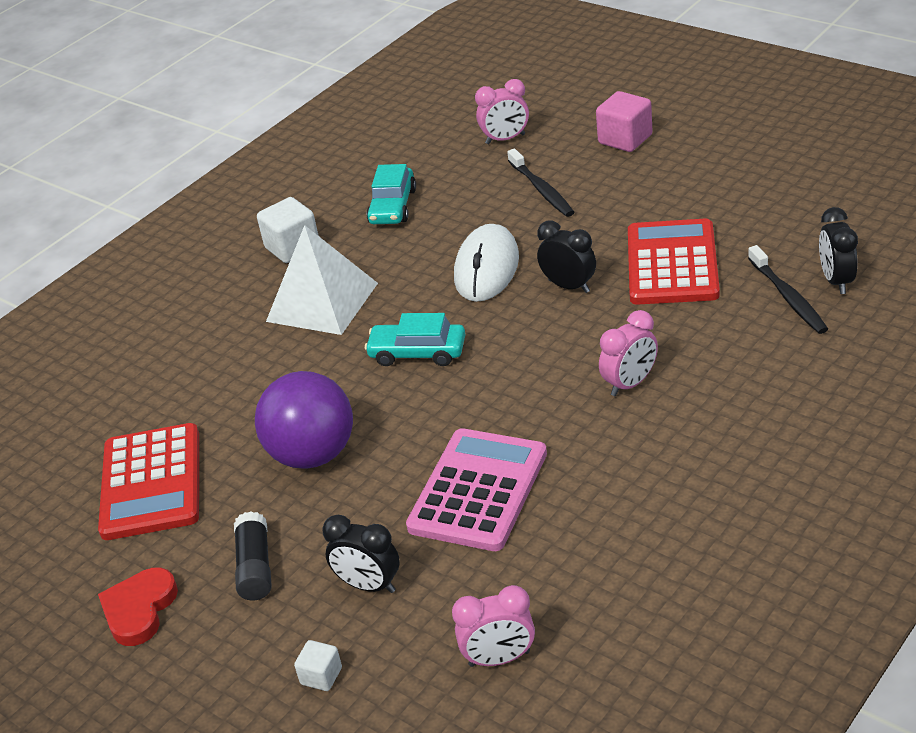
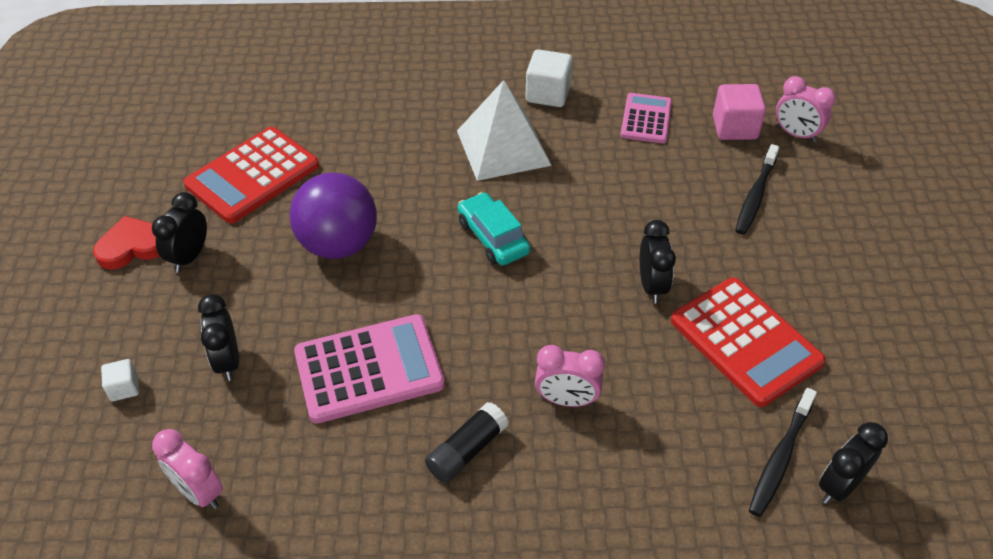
camera: 45 degrees right, 10 degrees up
(205, 569) = (189, 257): none -> black clock
(255, 567) = (207, 283): black glue stick -> black glue stick (467, 450)
(392, 206) = (646, 119): turquoise car -> pink calculator
(487, 268) = (626, 220): white mouse -> none
(625, 139) = (879, 211): pink cube -> pink cube (734, 128)
(672, 264) = (745, 341): red calculator -> red calculator turned 90 degrees clockwise

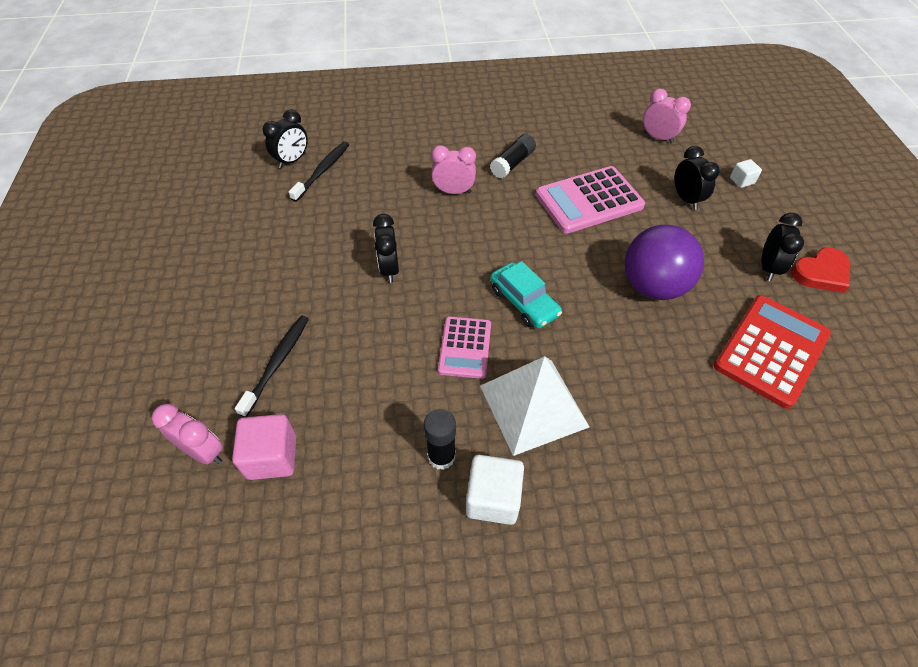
camera: 175 degrees right, 5 degrees up
(589, 119) = (441, 456): none -> black glue stick
(646, 119) = (374, 463): pink calculator -> pink calculator (465, 347)
(745, 341) = (325, 233): red calculator -> none

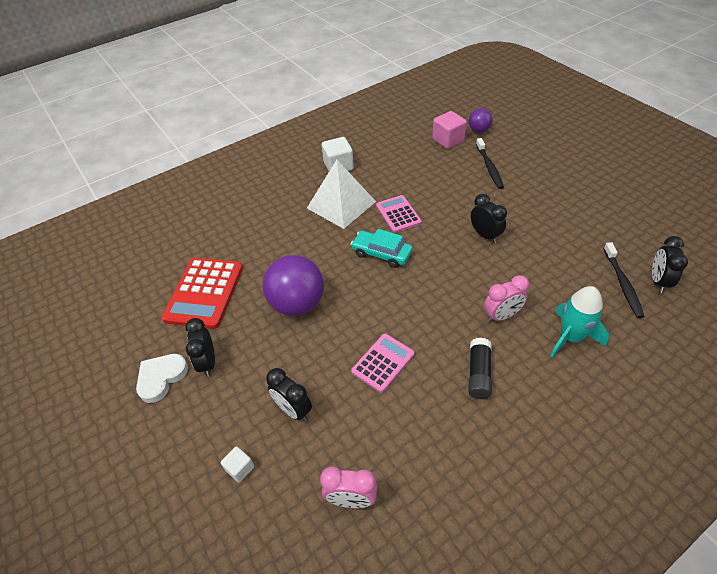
camera: 155 degrees right, 5 degrees down
(203, 452) = (479, 130): pink clock -> purple ball
(415, 156) = (570, 337): none -> turquoise rocket
(441, 456) = (373, 169): black glue stick -> none
(589, 200) = (383, 363): pink calculator -> pink calculator, size x0.61
(821, 273) = (161, 378): red heart -> white heart

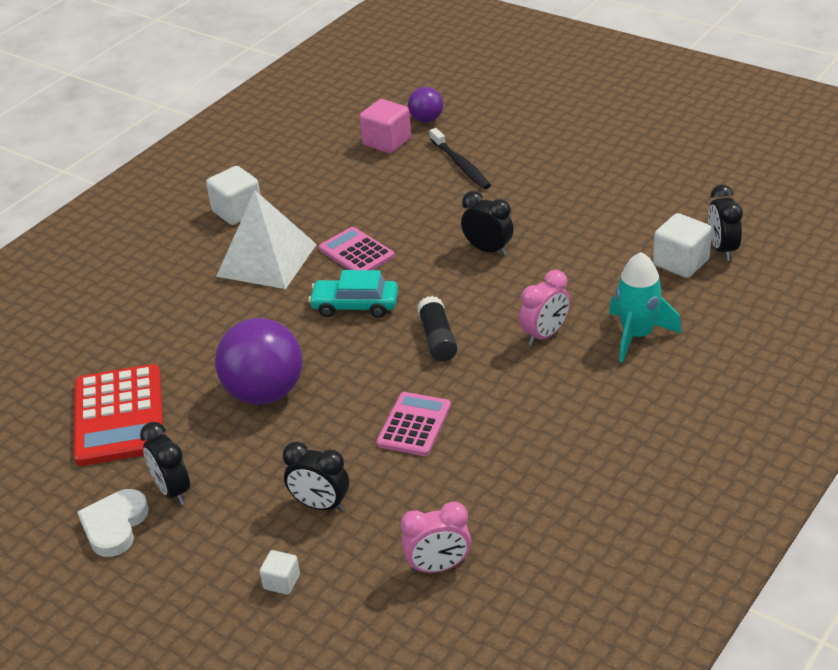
camera: 20 degrees left, 10 degrees down
(479, 373) = (540, 402): black glue stick -> black glue stick (437, 339)
(622, 284) = (681, 262): black toothbrush -> white cube

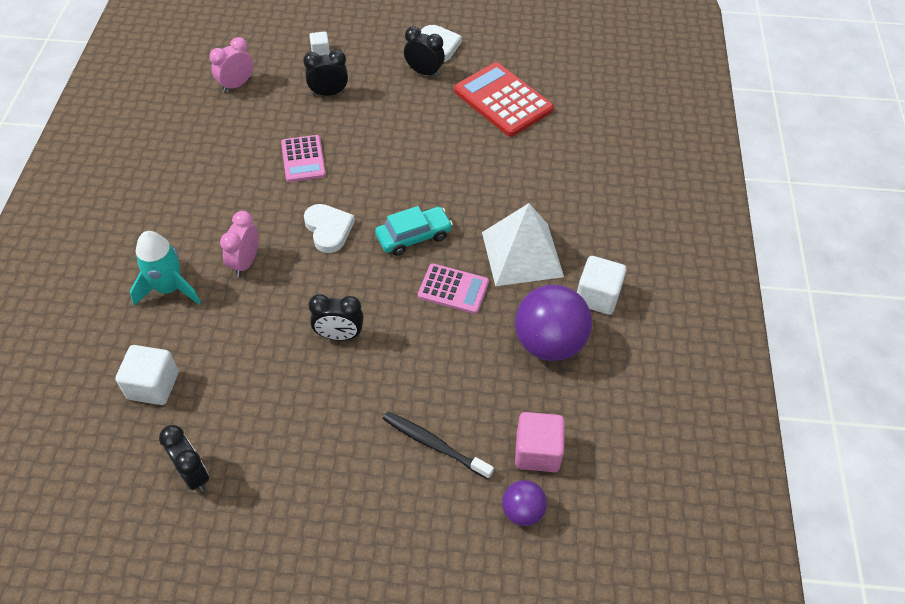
camera: 145 degrees right, 15 degrees up
(265, 393) = (422, 146): purple ball -> purple ball (549, 343)
(437, 339) = (328, 229): black glue stick -> white heart
(722, 249) = (116, 419): black clock -> black clock (193, 474)

